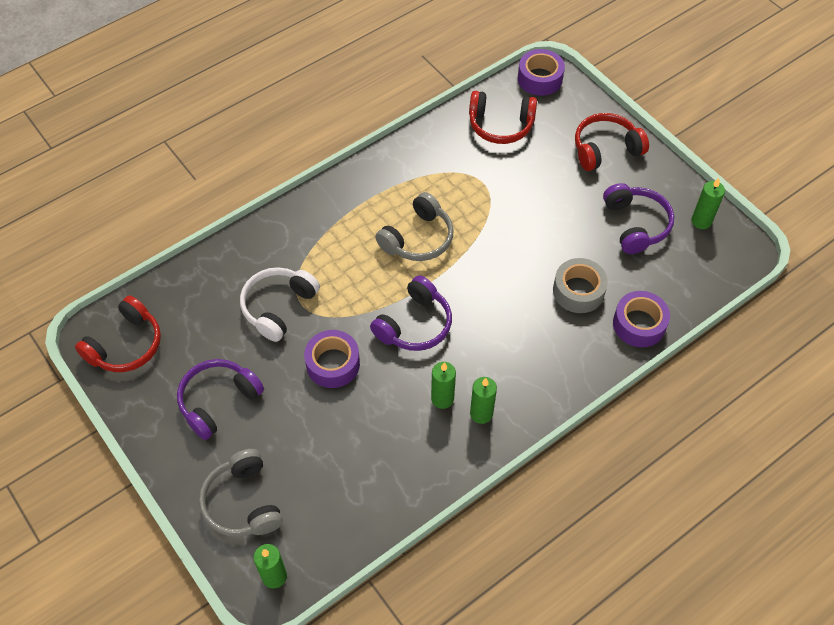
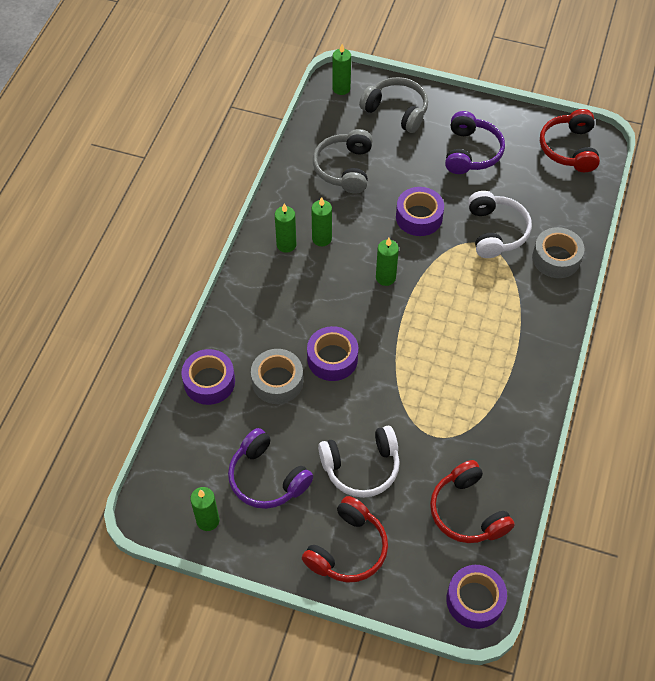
camera: 145 degrees right, 0 degrees up
(253, 253) = (556, 258): none -> grey tape
(414, 324) = (385, 277): purple headphones -> green candle
(418, 238) = (443, 347): grey headphones -> grey headphones (344, 168)
(500, 125) = (467, 511): red headphones -> red headphones turned 90 degrees counterclockwise
(517, 282) = (332, 358): none -> purple tape
(556, 192) = (361, 467): none -> white headphones

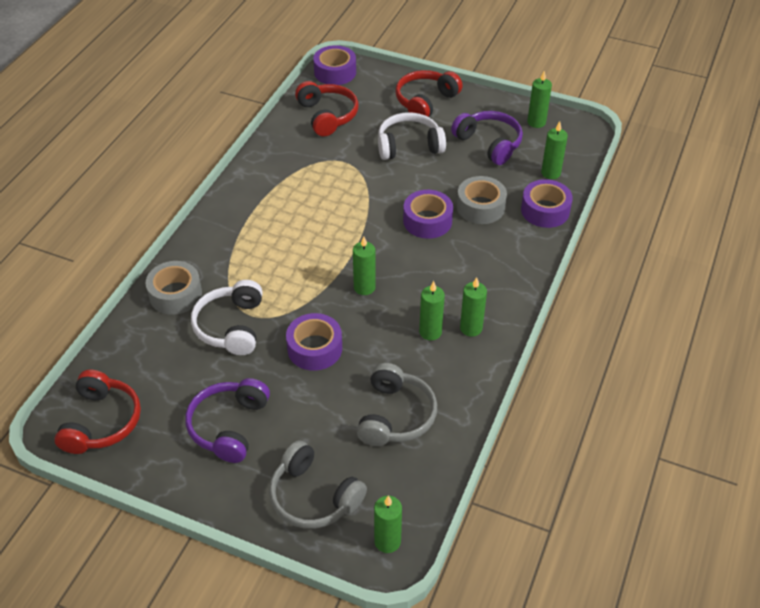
camera: 175 degrees left, 10 degrees down
(198, 436) = (550, 173): none -> green candle

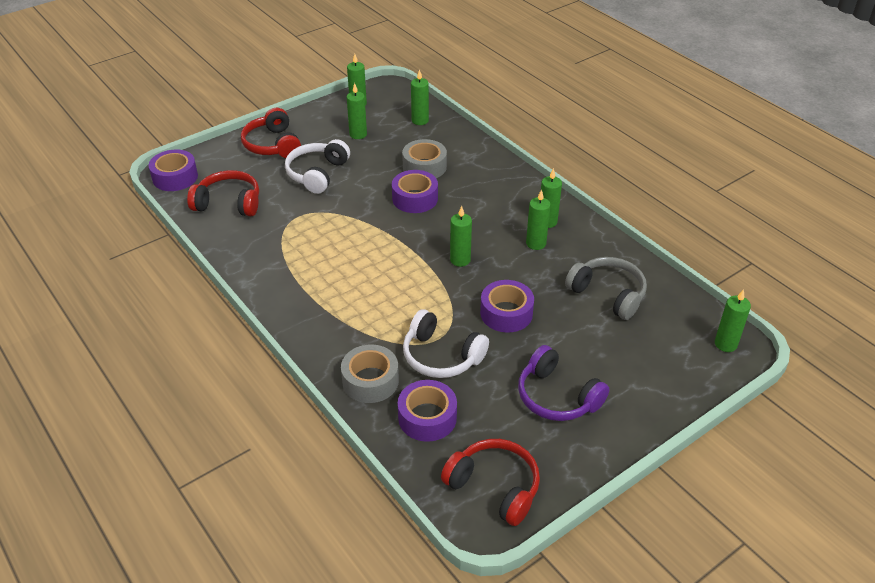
camera: 60 degrees left, 5 degrees down
(313, 496) = (662, 370): grey headphones -> none
(489, 143) = (358, 134): purple headphones -> green candle
(545, 210) = (456, 139): purple tape -> purple tape (427, 417)

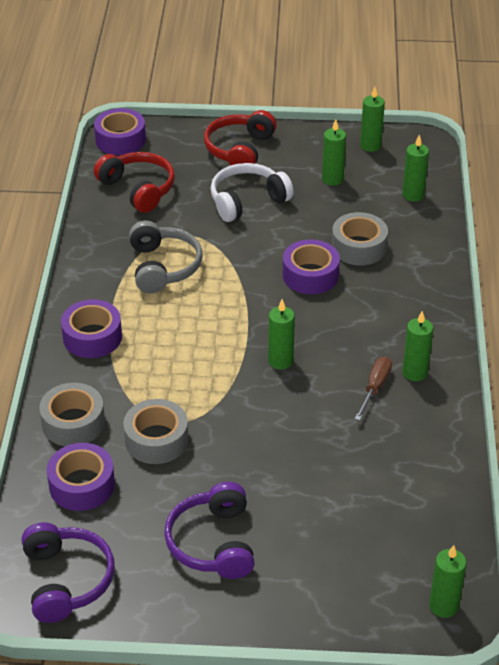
camera: 40 degrees right, 0 degrees up
(441, 356) = (156, 440): white headphones -> grey tape
(494, 487) = (66, 580): red headphones -> purple headphones
(506, 313) = (261, 437): purple tape -> purple tape (92, 337)
(536, 243) = (375, 388): green candle -> brown screwdriver
(608, 294) = (384, 481): grey headphones -> grey headphones (163, 267)

